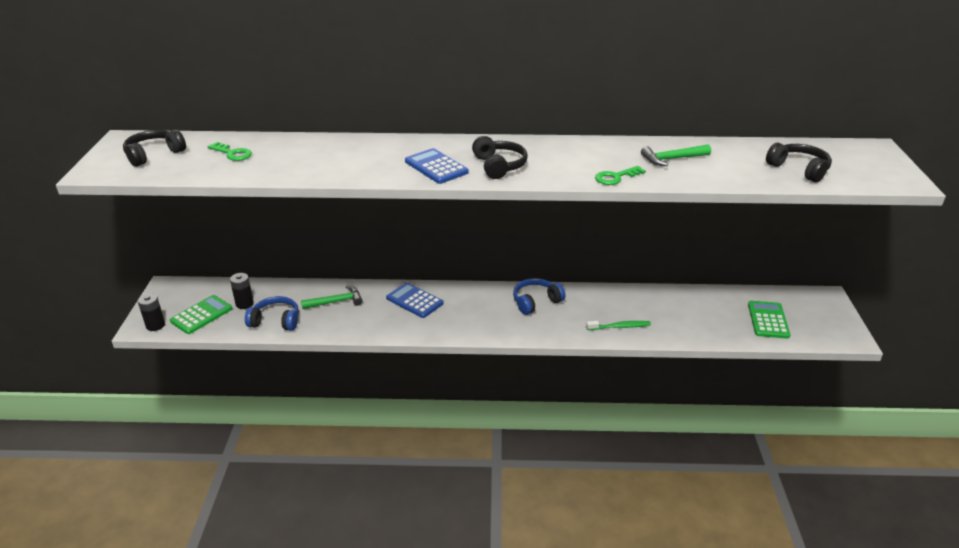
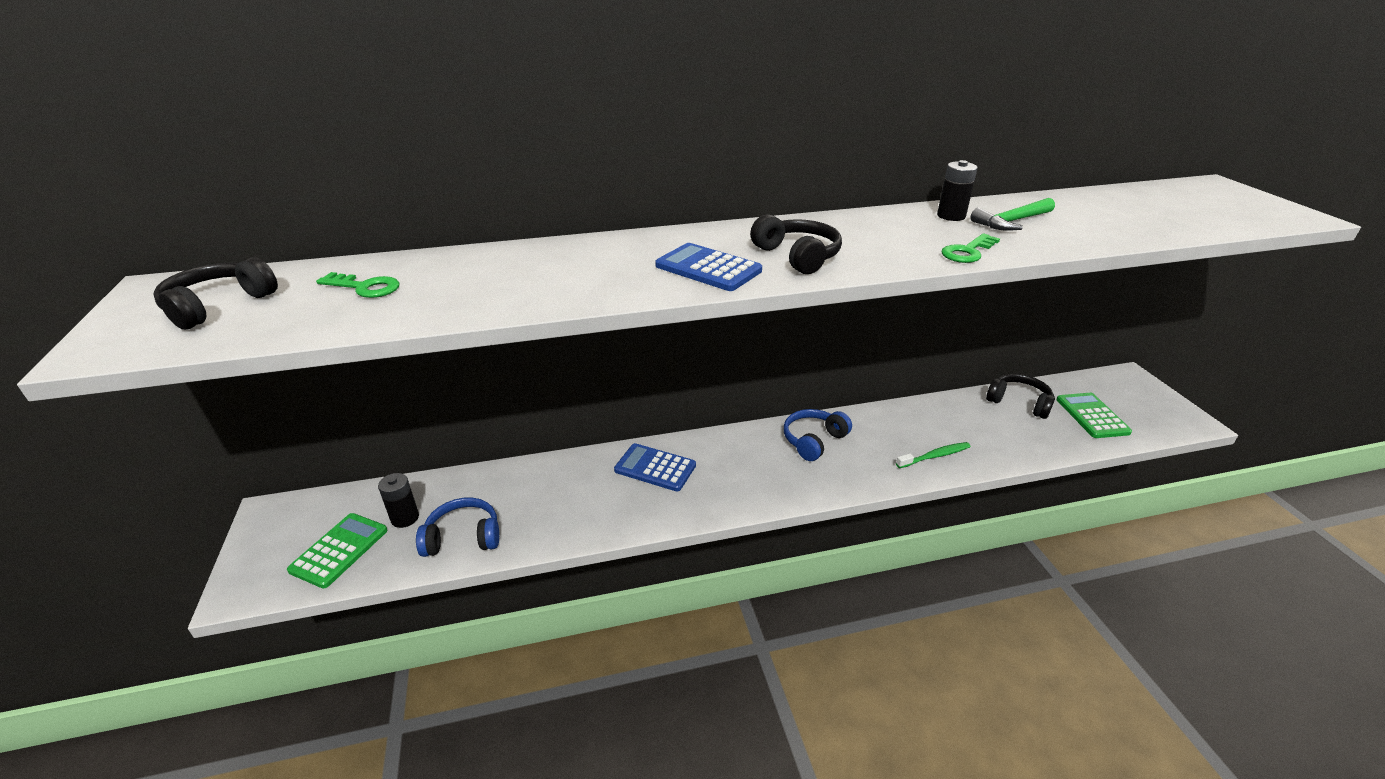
camera: 15 degrees left, 0 degrees up
(155, 325) = (263, 584): black battery -> black battery (951, 216)
(336, 302) = (544, 489): green hammer -> none
(799, 169) = (1170, 216): black headphones -> black headphones (1019, 402)

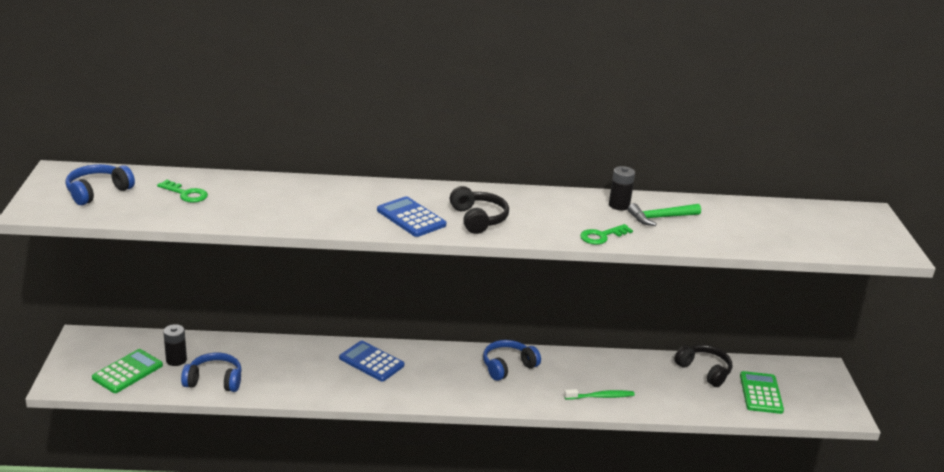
camera: 10 degrees right, 5 degrees down
(218, 306) = (98, 192): black headphones -> blue headphones

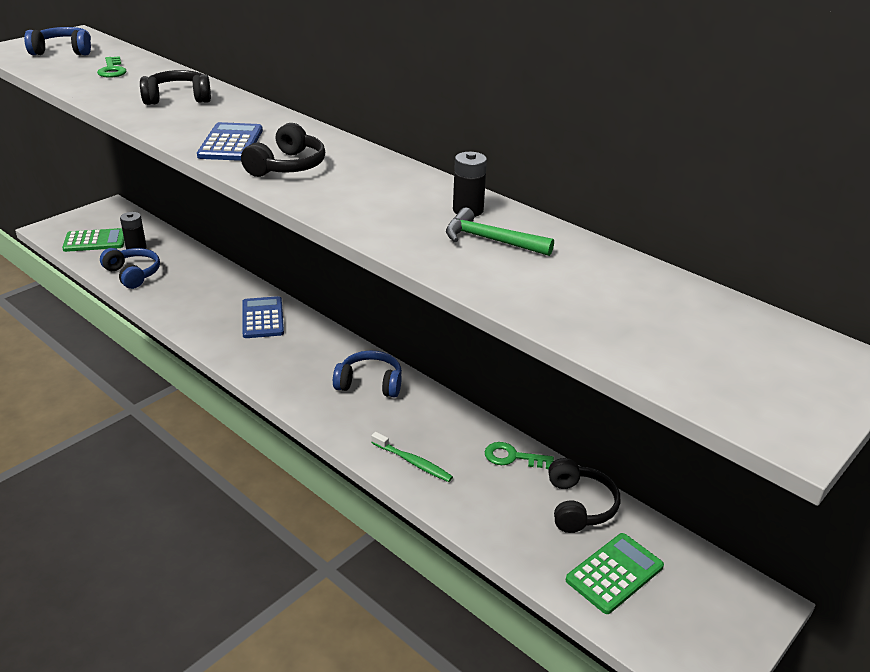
camera: 45 degrees right, 5 degrees up
(296, 198) = (178, 98): none -> black headphones
(601, 236) = (376, 228): green key -> green key (512, 457)

